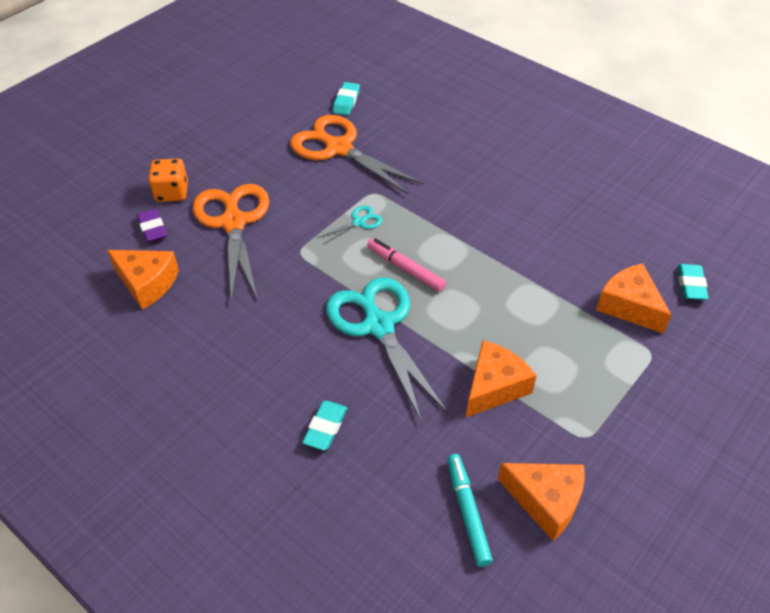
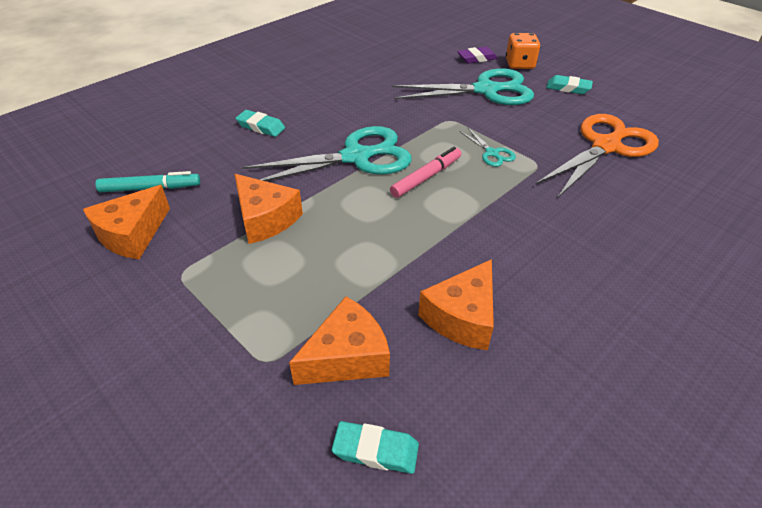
camera: 95 degrees right, 5 degrees down
(147, 283) = (418, 58): orange cheese -> orange cheese (462, 317)
(233, 223) = (485, 90): orange scissors -> turquoise scissors
(346, 101) = (693, 155): turquoise eraser -> turquoise eraser (568, 88)

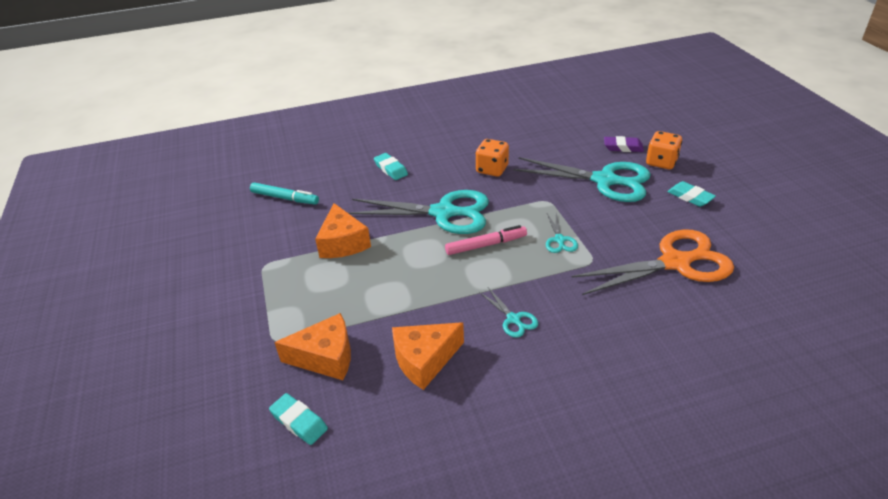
camera: 30 degrees right, 5 degrees down
(132, 234) = (253, 228): orange cheese -> none
(371, 103) = (492, 169): none -> orange dice
(514, 242) = (513, 319): none -> turquoise scissors

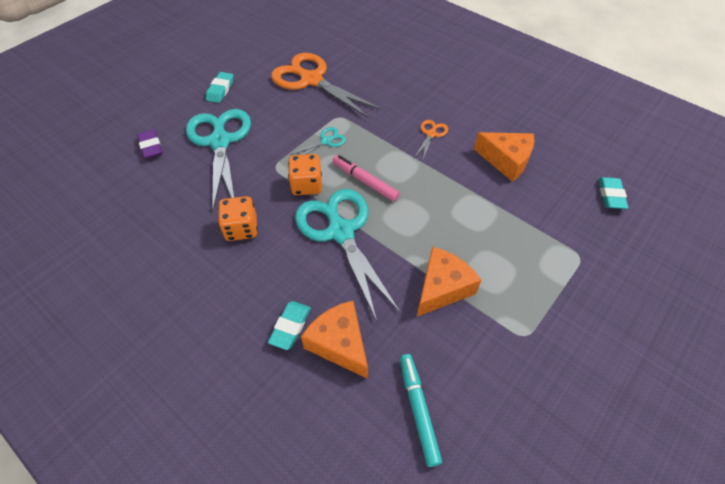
camera: 125 degrees left, 15 degrees up
(326, 357) = (558, 214): orange cheese -> orange cheese (339, 343)
(513, 319) = (431, 134): turquoise scissors -> orange scissors
(661, 162) = (170, 116): orange dice -> orange dice (306, 185)

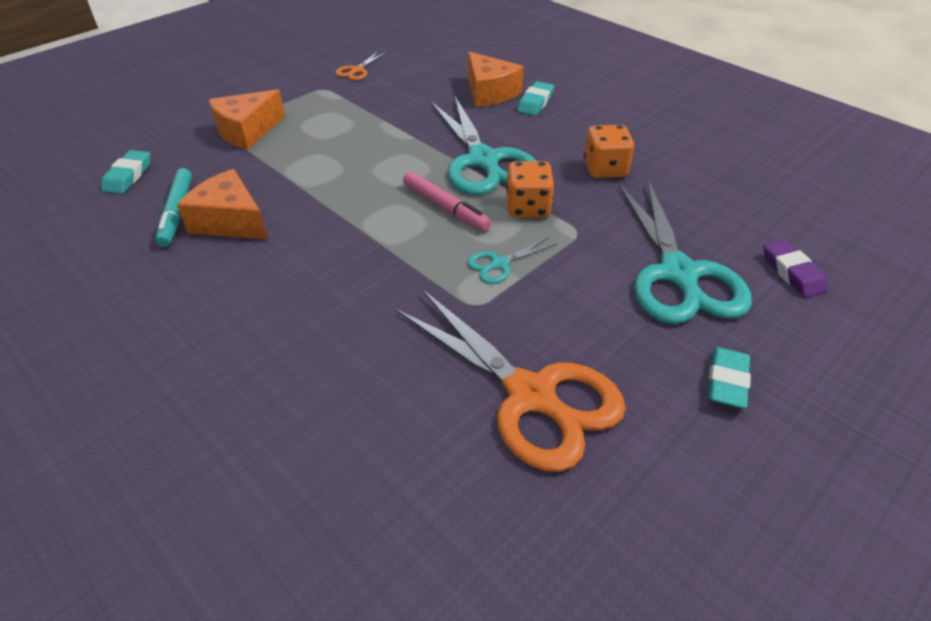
camera: 175 degrees left, 10 degrees down
(418, 410) = (430, 64): turquoise marker -> turquoise marker (177, 212)
(431, 134) = (322, 265): orange scissors -> orange scissors (357, 70)
(442, 288) = (383, 117): orange cheese -> orange cheese (247, 131)

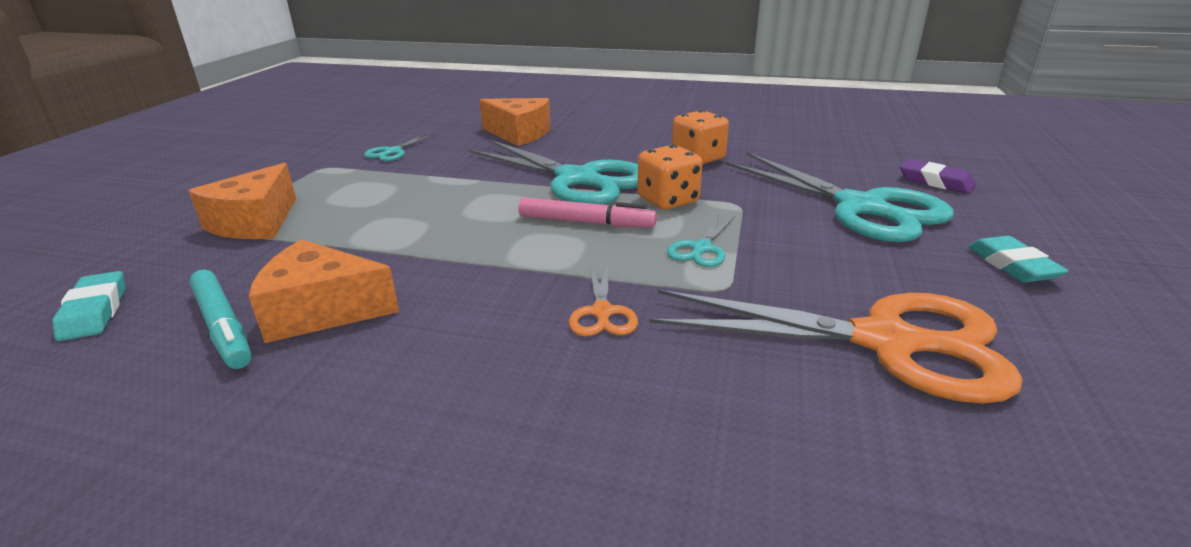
camera: 30 degrees left, 15 degrees down
(357, 70) = (350, 146): orange scissors -> orange scissors (602, 312)
(381, 86) = (393, 152): none -> turquoise scissors
(535, 102) = (573, 131): turquoise eraser -> none

